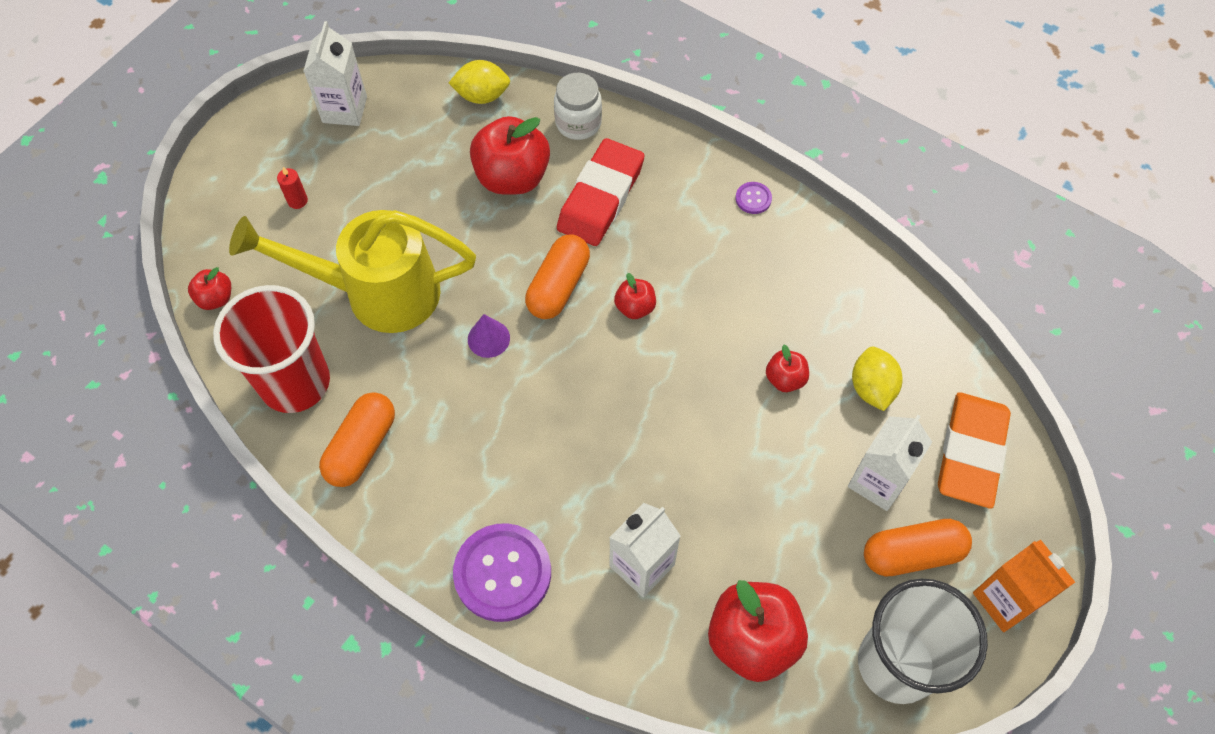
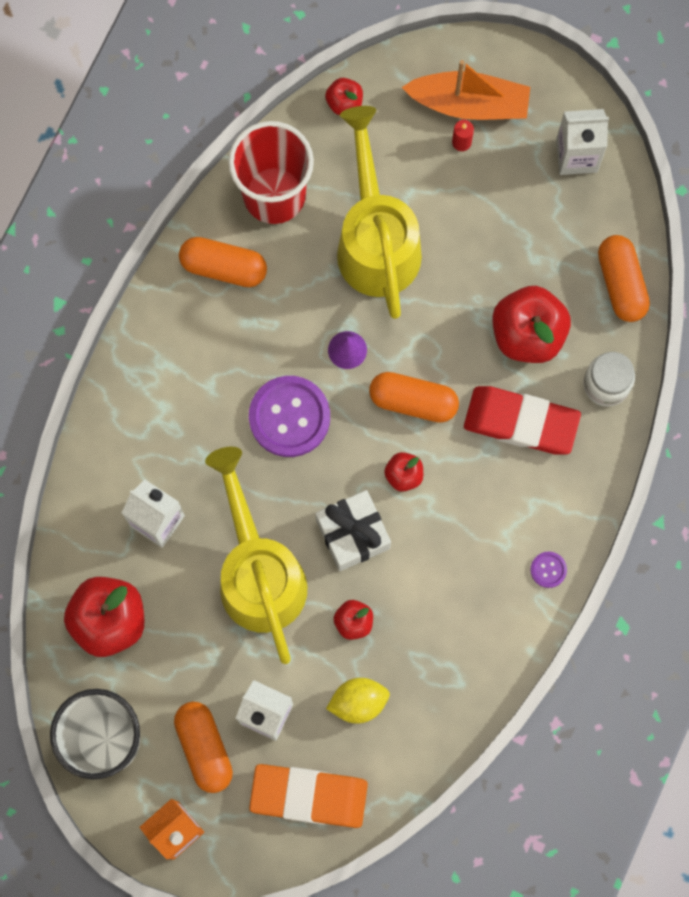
camera: 80 degrees right, 15 degrees up
(259, 187) = (469, 103): none -> orange boat
(482, 96) = (621, 283): yellow lemon -> orange capsule
(502, 573) = (132, 408): purple button -> purple button (289, 417)
(690, 365) = (353, 534): none -> white gift
(717, 464) = (258, 571): none -> yellow watering can

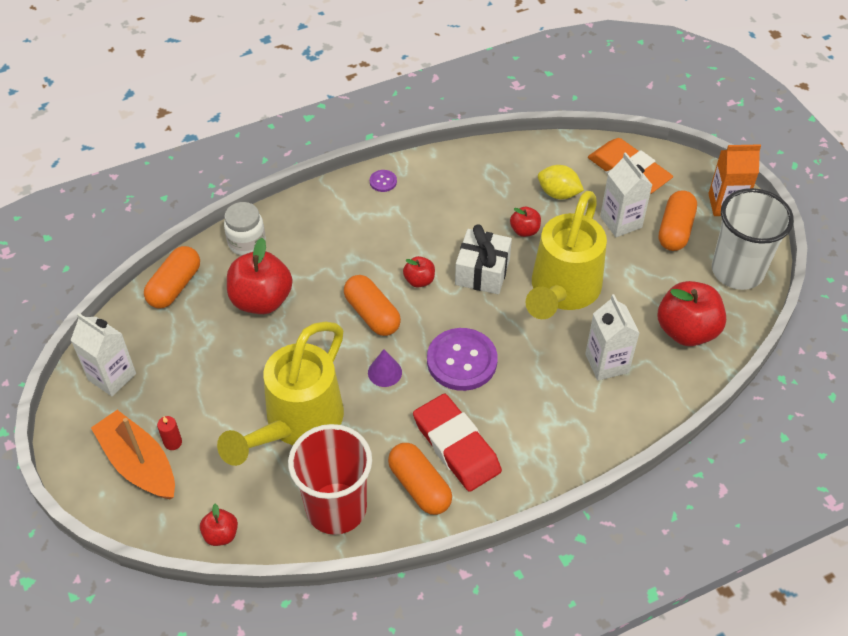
camera: 140 degrees left, 25 degrees down
(521, 422) = (318, 258): red eraser -> red eraser (456, 446)

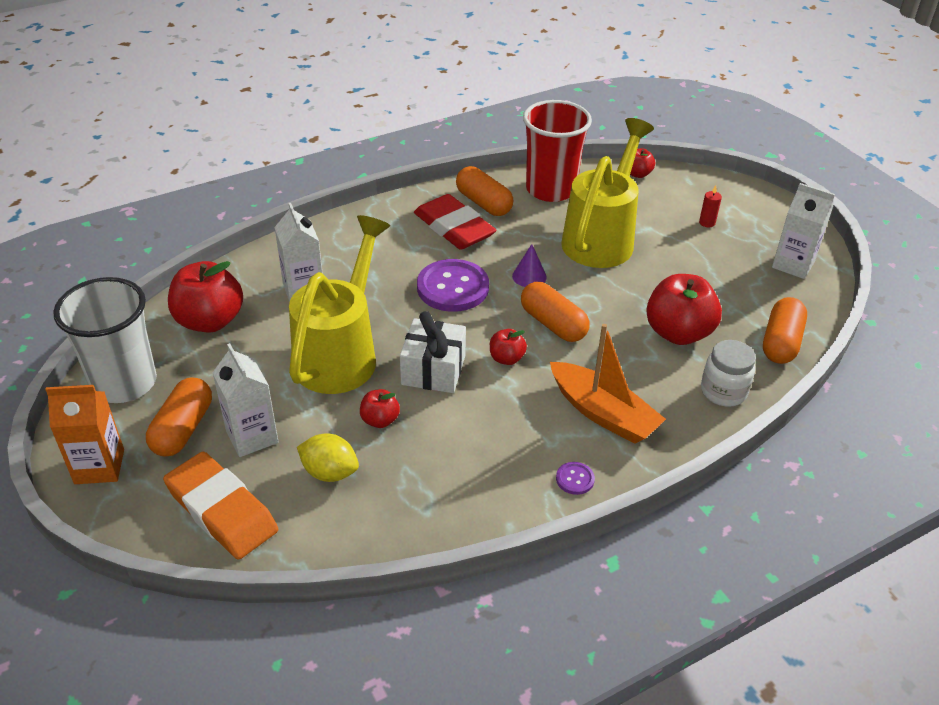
camera: 175 degrees right, 10 degrees down
(139, 464) = (728, 209): orange boat -> orange boat (603, 413)

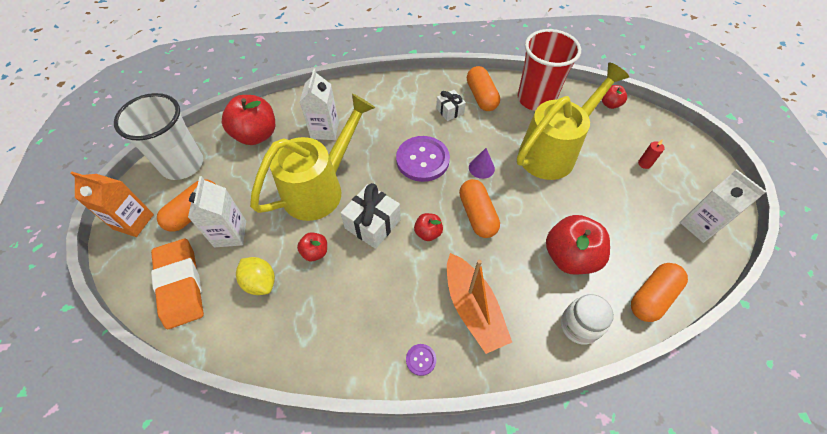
camera: 25 degrees right, 15 degrees up
(454, 228) = (450, 111): red eraser -> white gift

